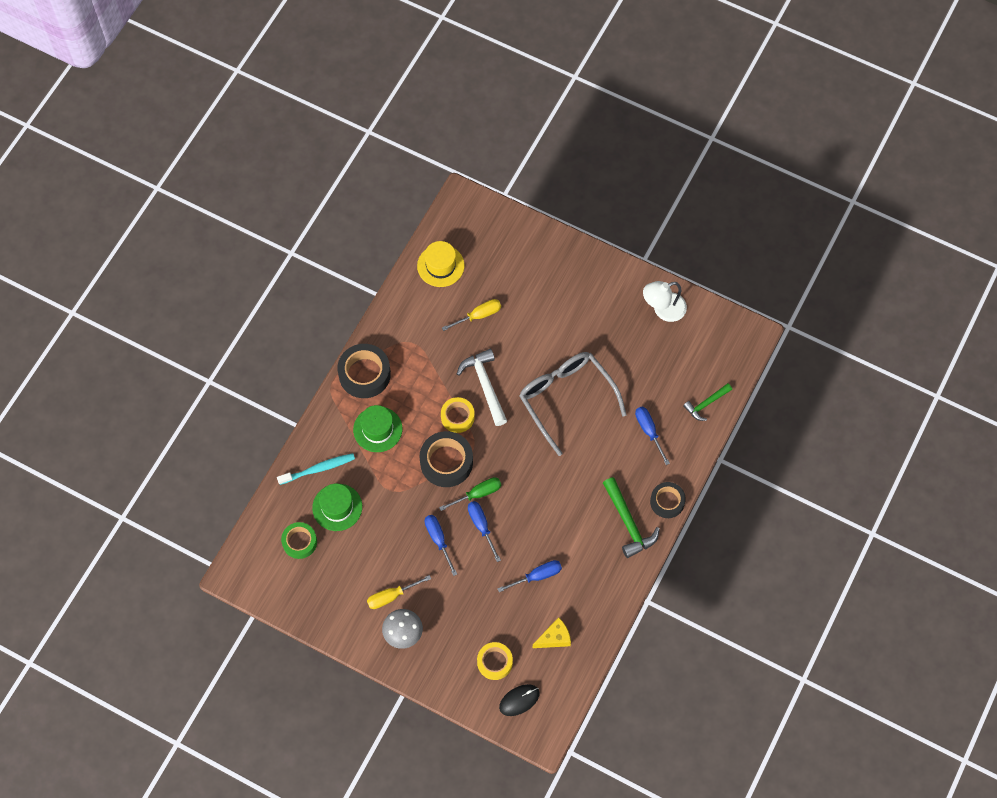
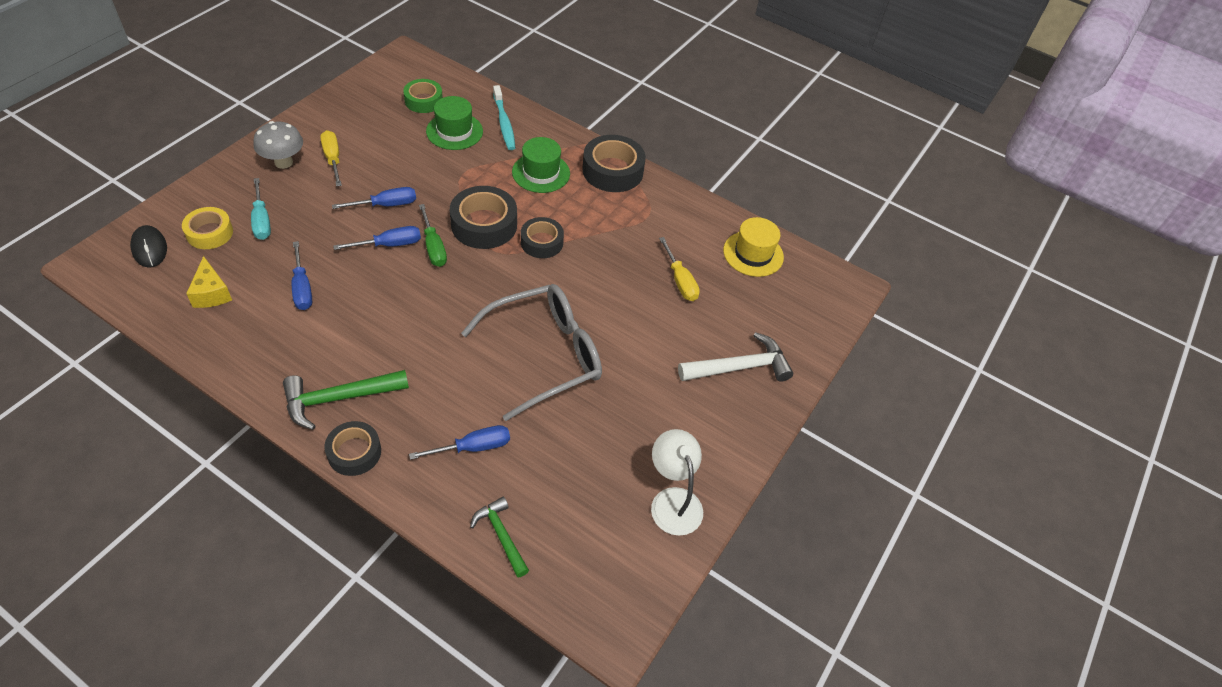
camera: 90 degrees right, 15 degrees down
(457, 417) = (542, 242): yellow tape -> black tape
(474, 628) = (262, 221): none -> turquoise screwdriver
(485, 385) = (580, 274): white hammer -> white hammer (739, 367)

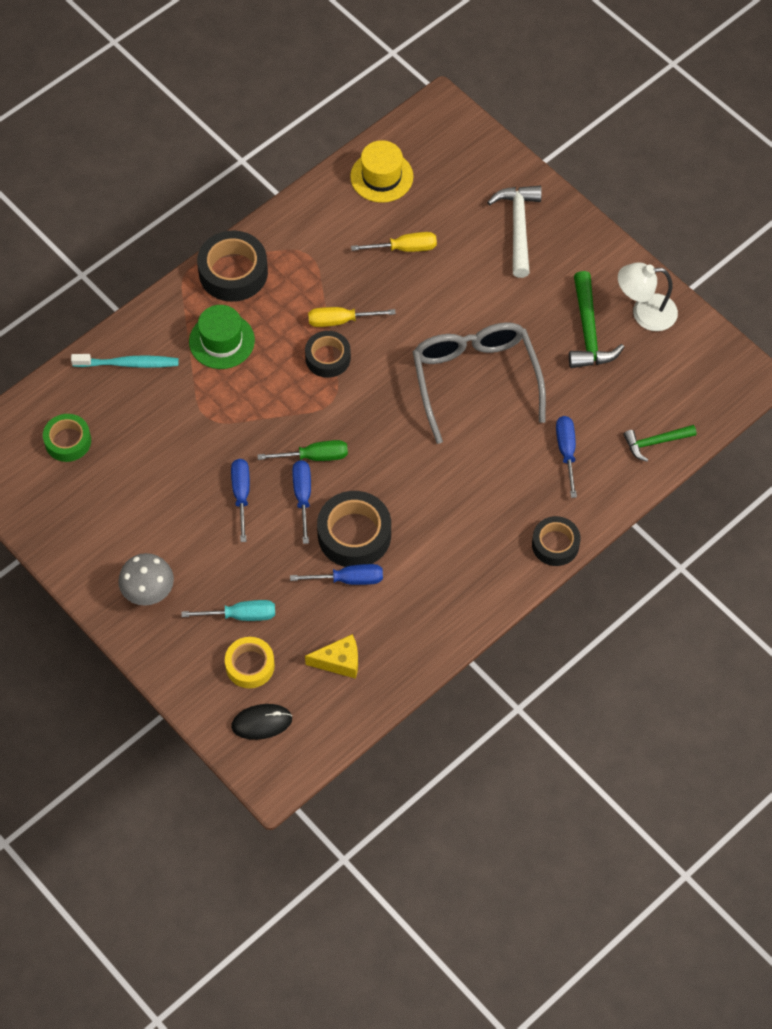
camera: 70 degrees left, 10 degrees up
(333, 158) = (153, 542): yellow screwdriver -> yellow screwdriver (340, 321)
(339, 398) = (494, 553): green hammer -> green hammer (588, 331)
(454, 131) = (132, 416): green hat -> none
(484, 224) = (291, 406): black tape -> black tape (354, 534)

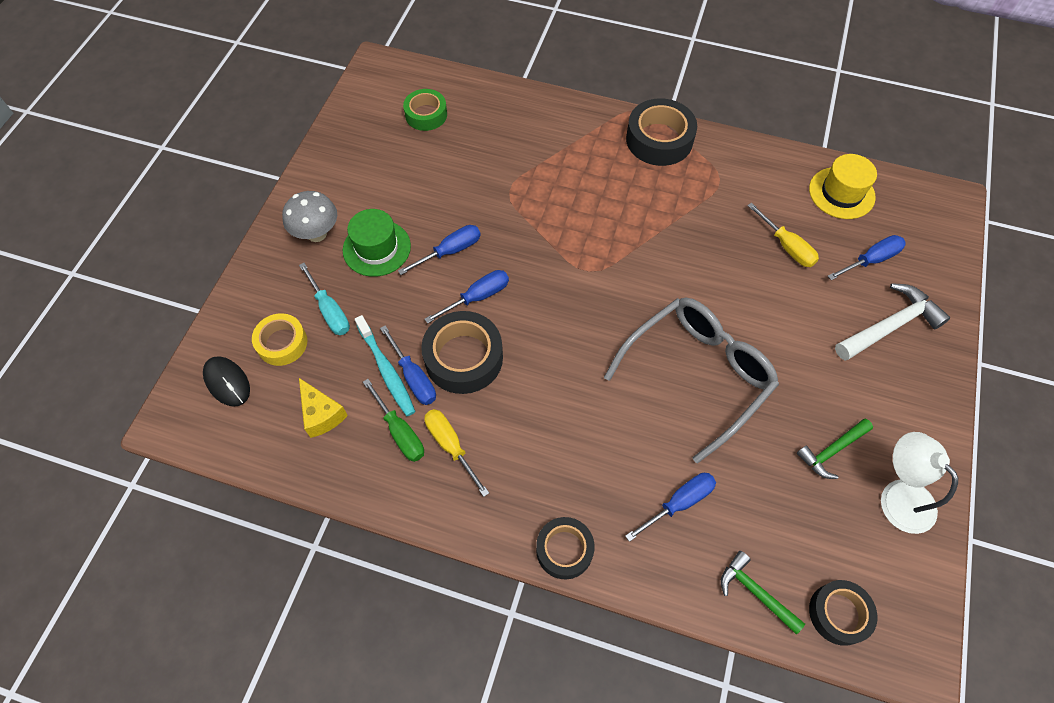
camera: 60 degrees right, 0 degrees up
(128, 364) = (522, 116): turquoise toothbrush -> turquoise toothbrush (386, 370)
(221, 341) = (589, 164): green hat -> green hat (376, 248)
(315, 456) = (524, 286): green screwdriver -> green screwdriver (400, 432)
(328, 358) = (630, 245): black tape -> black tape (839, 614)
(340, 321) = (673, 235): yellow screwdriver -> yellow screwdriver (450, 445)
(456, 199) = (871, 260): none -> blue screwdriver
(588, 331) = (832, 451): green hammer -> green hammer, size x0.64

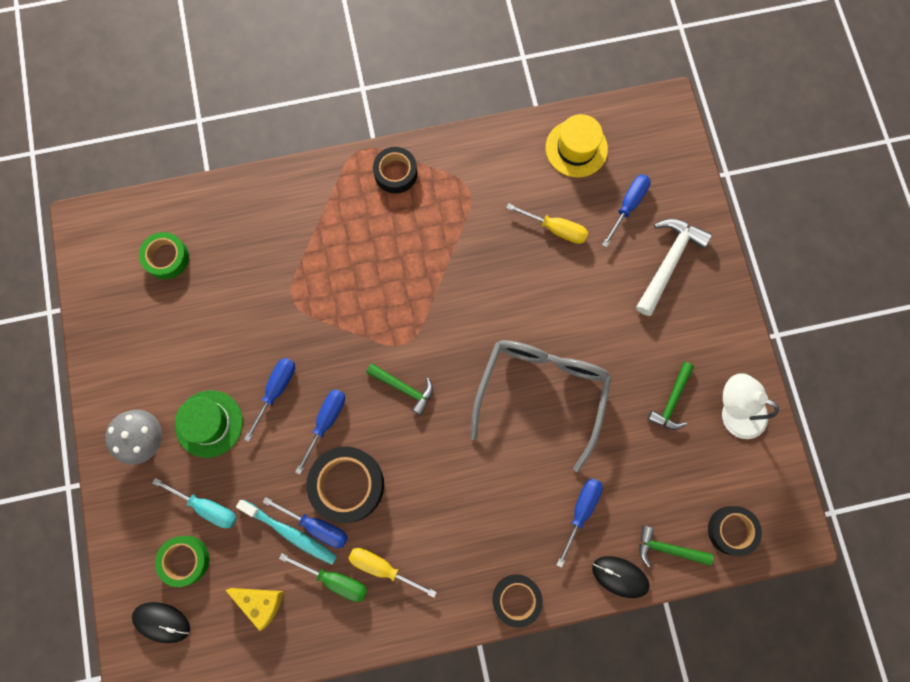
camera: 30 degrees left, 15 degrees up
(282, 343) = (185, 560): yellow tape -> green tape
(565, 305) = (403, 388): none -> green hammer
(659, 140) = (395, 173): black tape -> black tape, size x0.64
(687, 590) = (620, 576): none -> black mouse

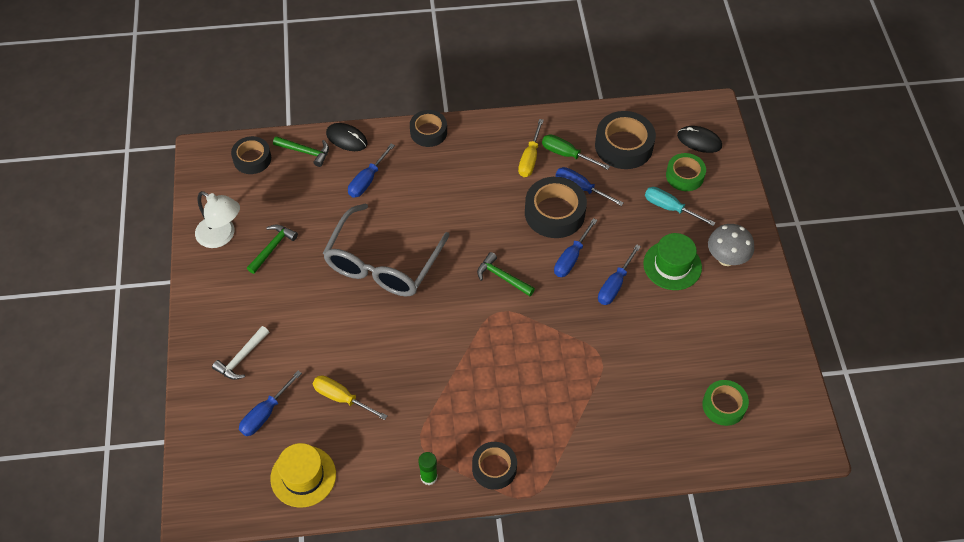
camera: 175 degrees left, 20 degrees down
(261, 602) = (623, 146): yellow cheese -> black tape
(290, 533) = (601, 185): turquoise toothbrush -> none
(382, 567) = (529, 159): yellow screwdriver -> yellow screwdriver turned 75 degrees clockwise
(457, 159) = (428, 477): none -> green glue stick
(668, 262) = (242, 358): white hammer -> white hammer, size x0.64

